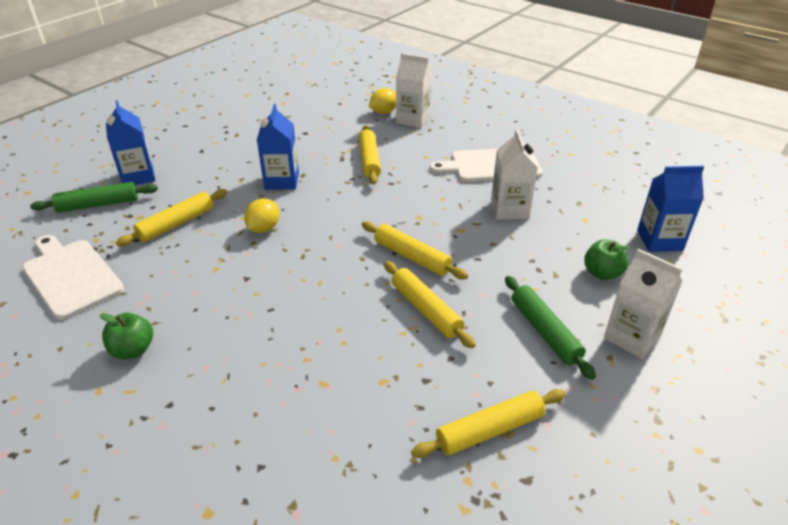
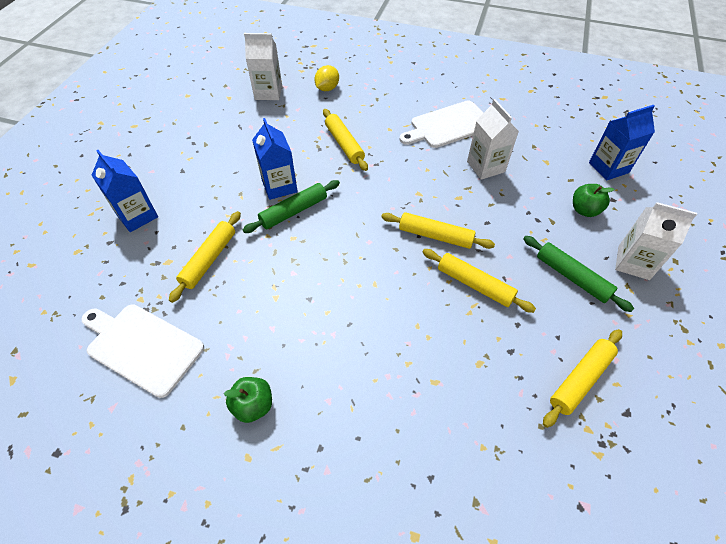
camera: 20 degrees left, 15 degrees up
(98, 204) = (117, 259): green rolling pin -> green rolling pin (293, 211)
(264, 228) = (293, 242): yellow lemon -> none
(413, 119) = (357, 91): white carton -> white carton (268, 92)

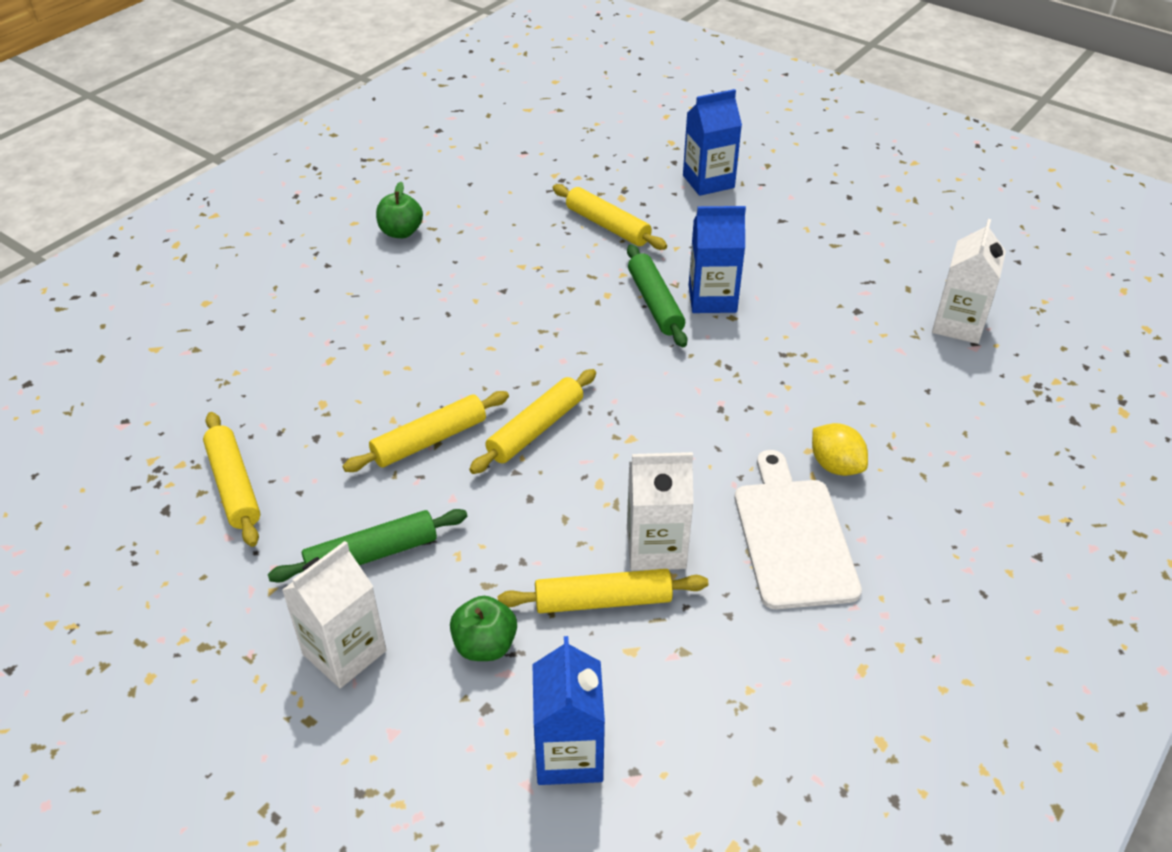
camera: 110 degrees right, 10 degrees down
(142, 347) = (515, 175): white cutting board -> none
(327, 88) = (957, 398): yellow lemon -> yellow lemon (835, 466)
(344, 144) = (784, 384): yellow rolling pin -> yellow rolling pin (603, 600)

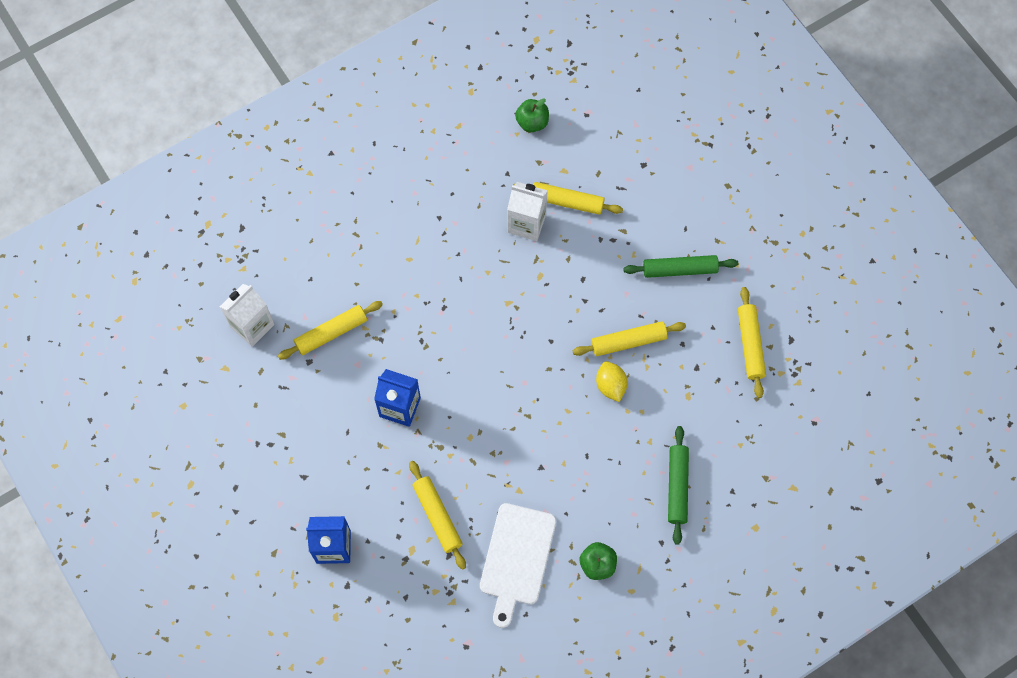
camera: 160 degrees left, 25 degrees up
(344, 652) = (705, 215): white carton -> none
(485, 645) = (634, 196): green apple -> green apple (532, 122)
(535, 429) = (562, 329): yellow rolling pin -> yellow rolling pin (331, 333)
(569, 754) = (612, 131): blue carton -> none
(655, 303) = (441, 416): green rolling pin -> green rolling pin (677, 487)
(793, 537) = (450, 206): white cutting board -> white cutting board (516, 558)
(835, 466) = (400, 243): yellow lemon -> yellow lemon (610, 386)

